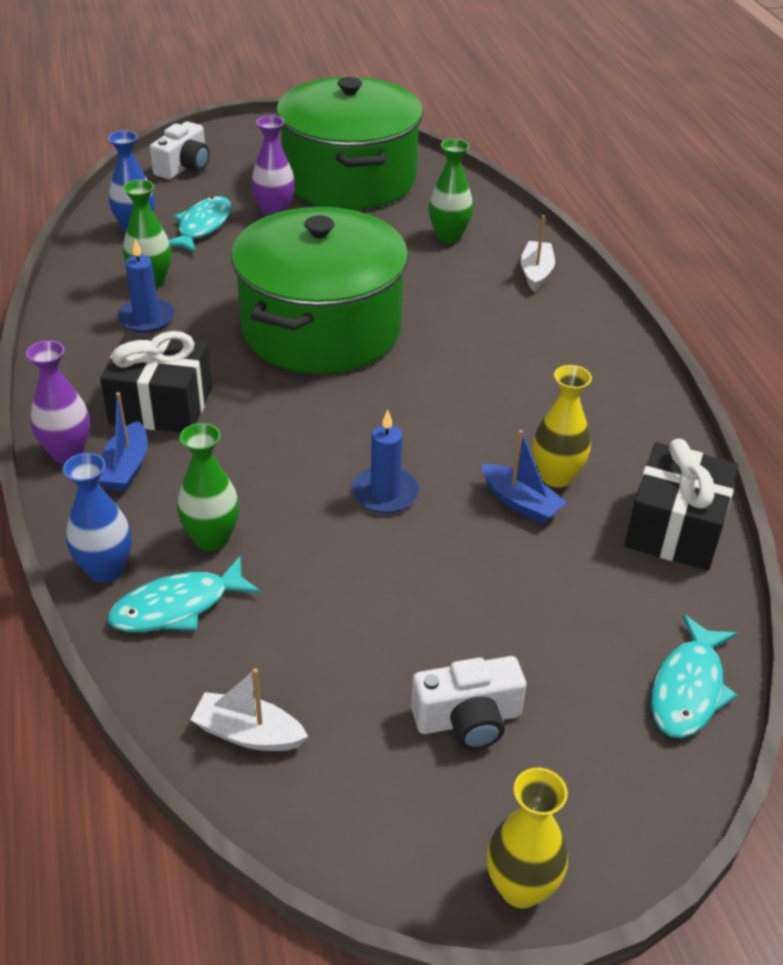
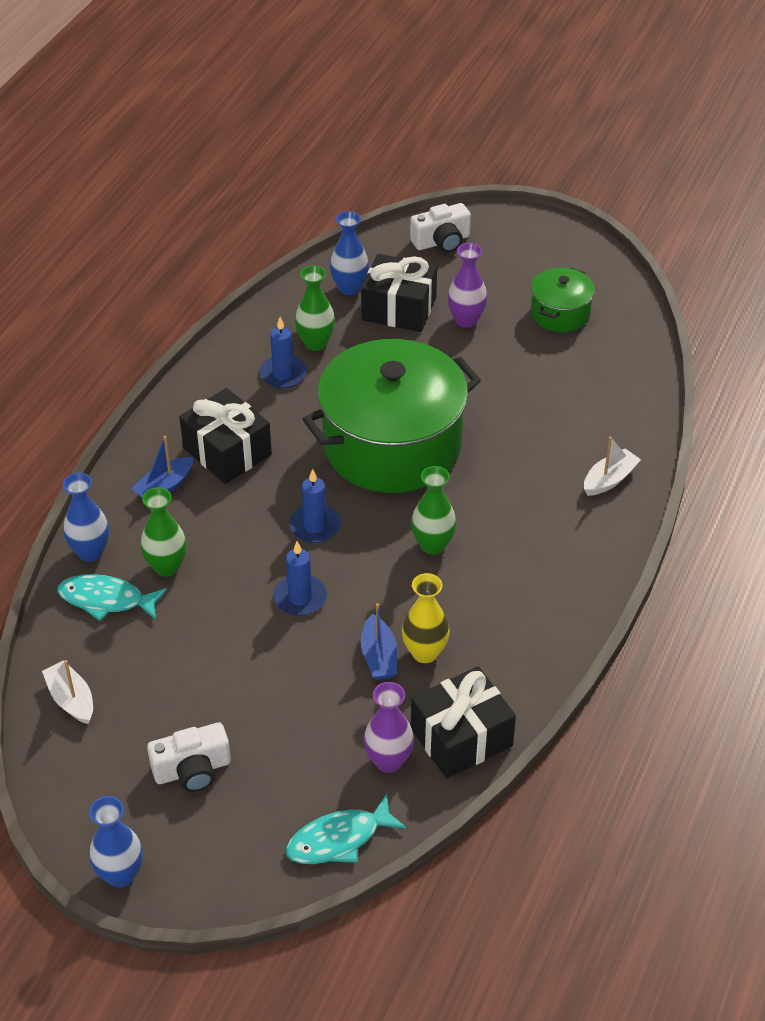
camera: 40 degrees right, 5 degrees up
(67, 453) = (141, 457): purple vase -> purple vase (388, 761)
(202, 226) = (399, 308): turquoise fish -> black gift
(326, 426) = (315, 526): none -> blue candle
(349, 178) = (560, 313): green pot -> green pot, size x0.47
(448, 236) = (578, 410): green vase -> green vase (432, 545)
(468, 719) = (192, 770): white camera -> white camera turned 45 degrees counterclockwise
(520, 888) = (120, 874): yellow vase -> blue vase

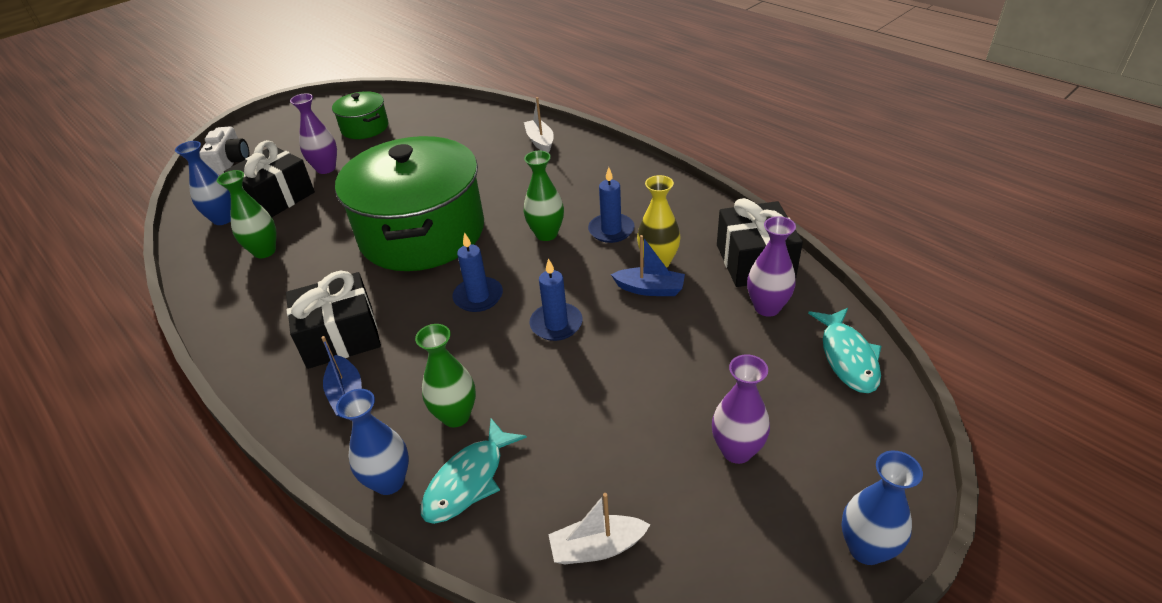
camera: 65 degrees left, 5 degrees down
(192, 770) = (737, 450): white camera -> purple vase
(283, 374) = (280, 279): blue candle -> blue candle (611, 230)

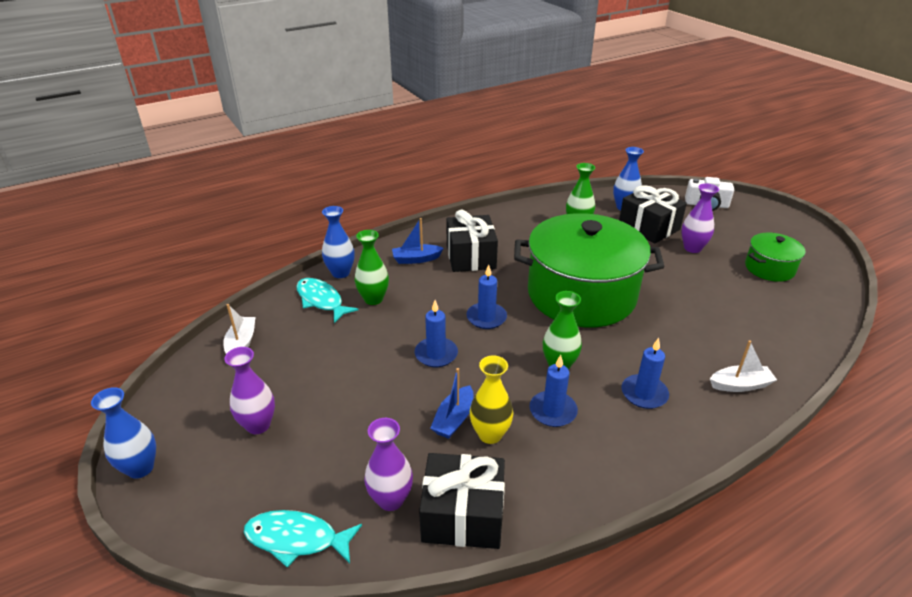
camera: 100 degrees right, 5 degrees down
(568, 184) = (644, 394): none -> blue candle

